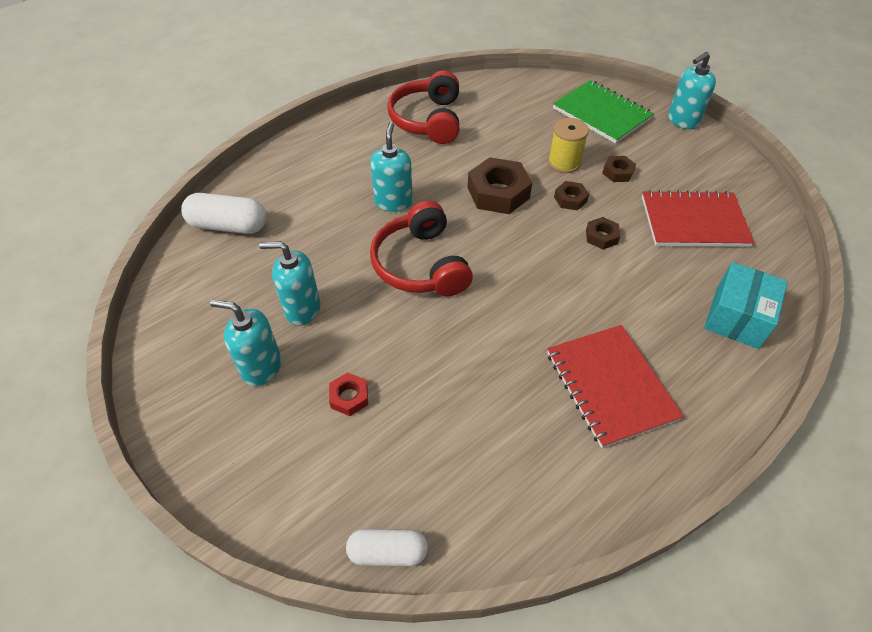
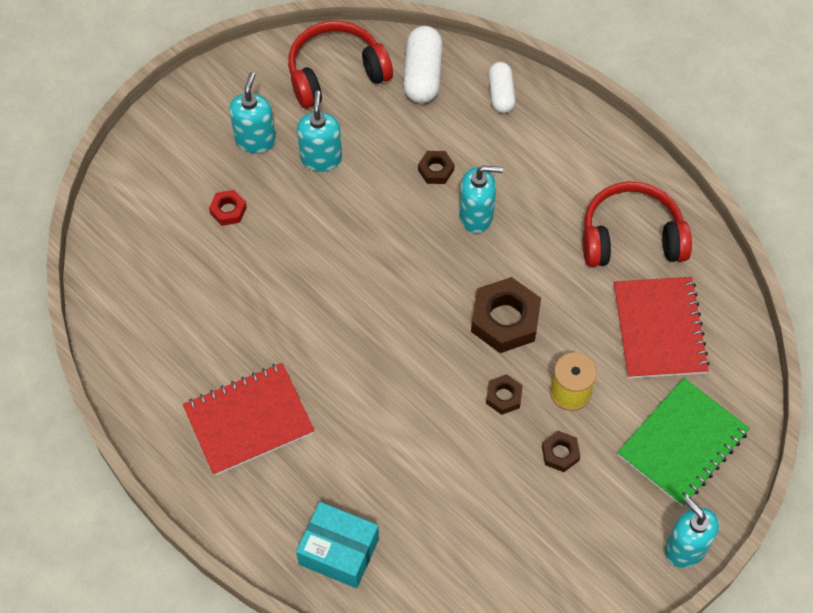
camera: 85 degrees right, 10 degrees up
(388, 552) = (97, 255): white capsule -> white capsule (501, 94)
(420, 264) = (386, 250): red headphones -> red headphones (336, 73)
(601, 236) = (445, 426): brown nut -> brown nut (436, 170)
(693, 221) = (481, 531): red notebook -> red notebook (659, 329)

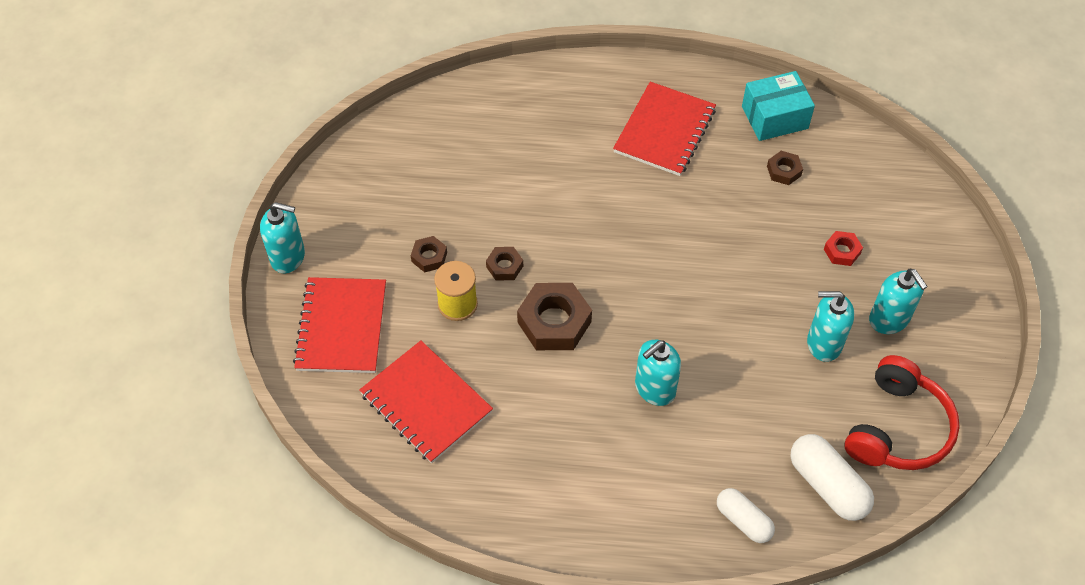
camera: 140 degrees right, 5 degrees down
(321, 158) = (823, 343): turquoise soap dispenser -> turquoise soap dispenser turned 135 degrees clockwise
(339, 551) = (525, 101): turquoise box -> turquoise box (774, 117)
(436, 170) = (725, 403): brown nut -> brown nut (783, 171)
(631, 236) = (512, 467): red headphones -> none
(682, 443) = (342, 327): green notebook -> red notebook

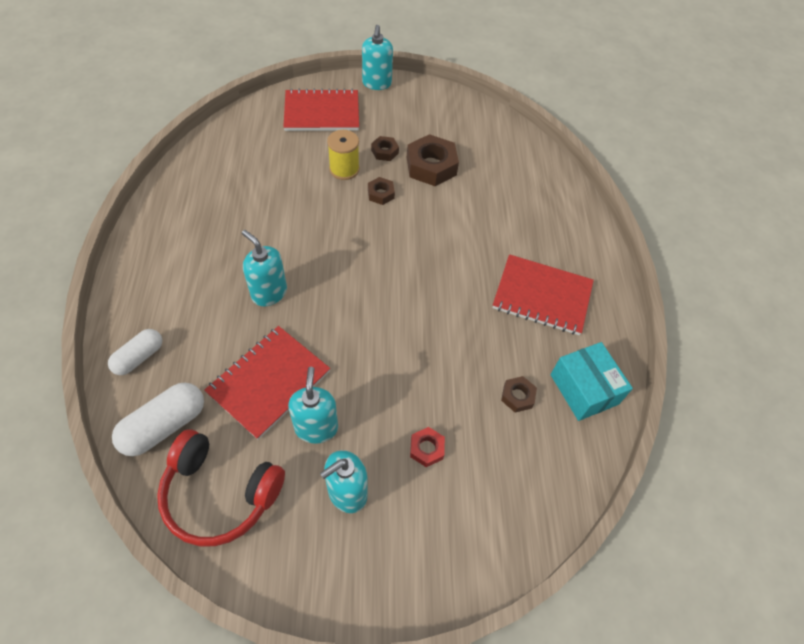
camera: 80 degrees right, 0 degrees up
(426, 403) = (260, 158): red notebook -> red notebook (269, 382)
(554, 322) = (331, 226): brown nut -> brown nut (431, 166)

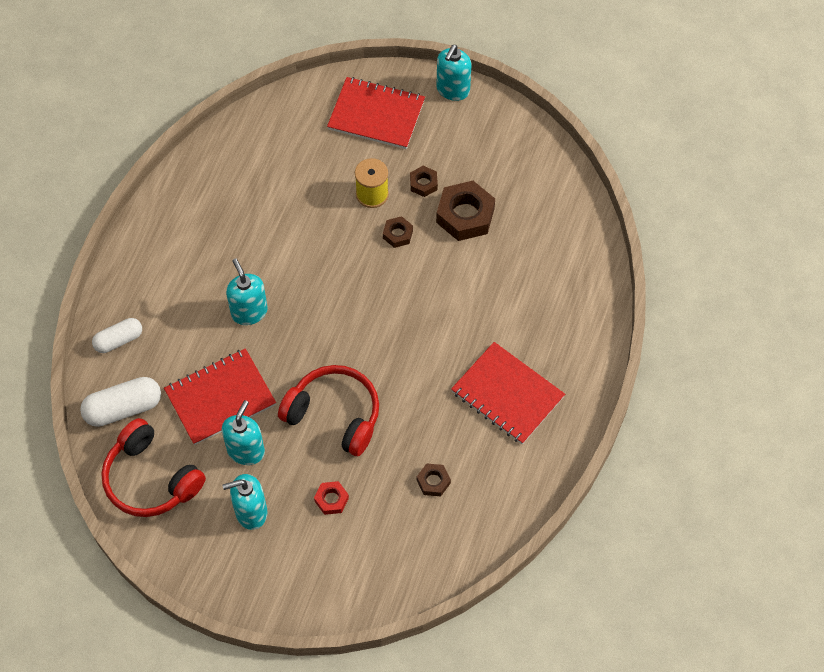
camera: 25 degrees right, 5 degrees up
(392, 362) = (334, 414): none -> red headphones
(584, 389) = (498, 495): turquoise box -> none

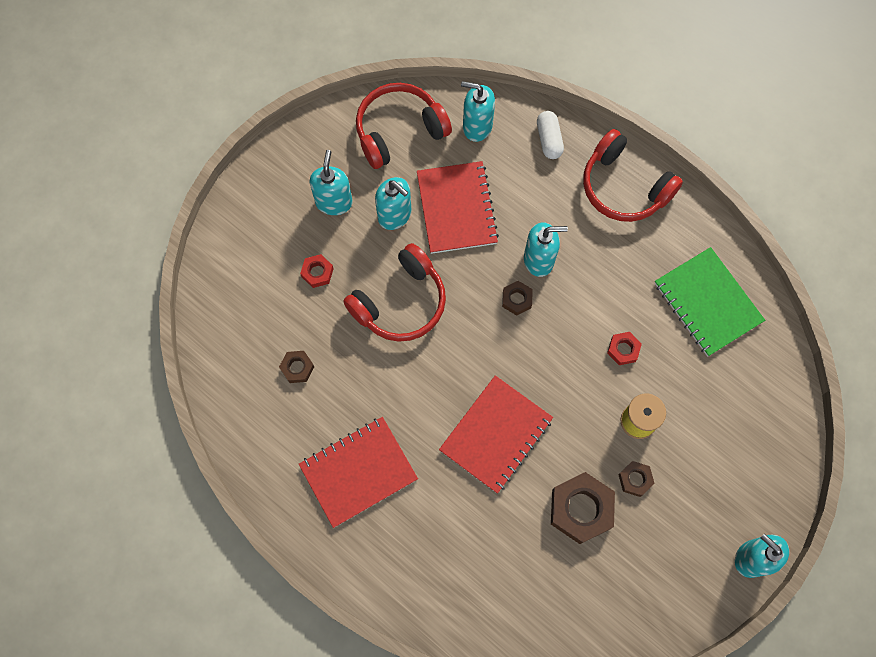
camera: 110 degrees right, 10 degrees up
(123, 408) = (477, 126): white capsule -> turquoise soap dispenser
(150, 263) = (624, 187): none -> red headphones
(243, 170) = (707, 302): none -> green notebook
(312, 222) = (623, 350): none -> red nut
(376, 115) = (740, 460): red notebook -> red notebook (496, 434)
(398, 234) = (580, 430): brown nut -> brown nut (516, 299)

